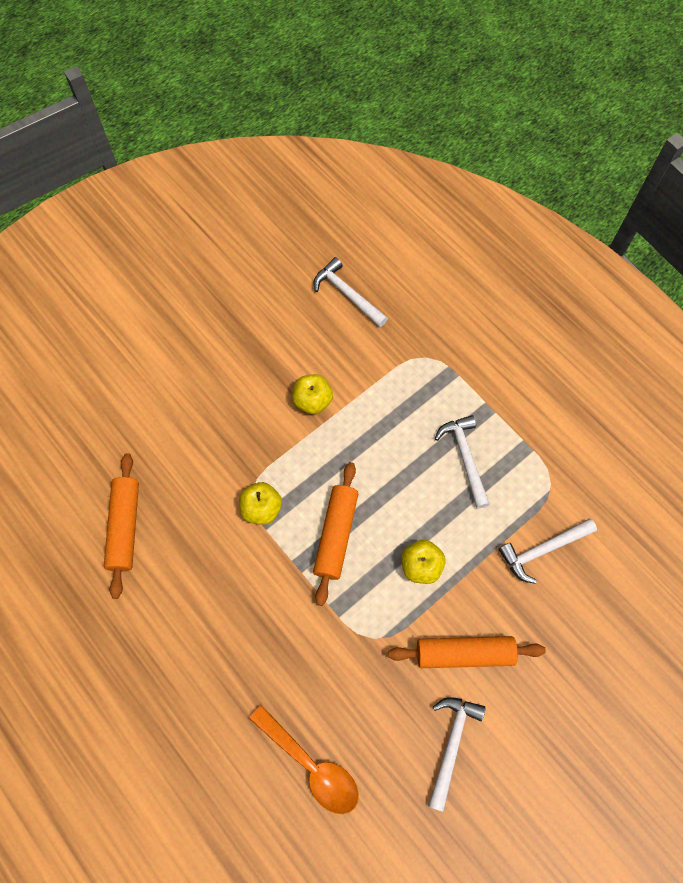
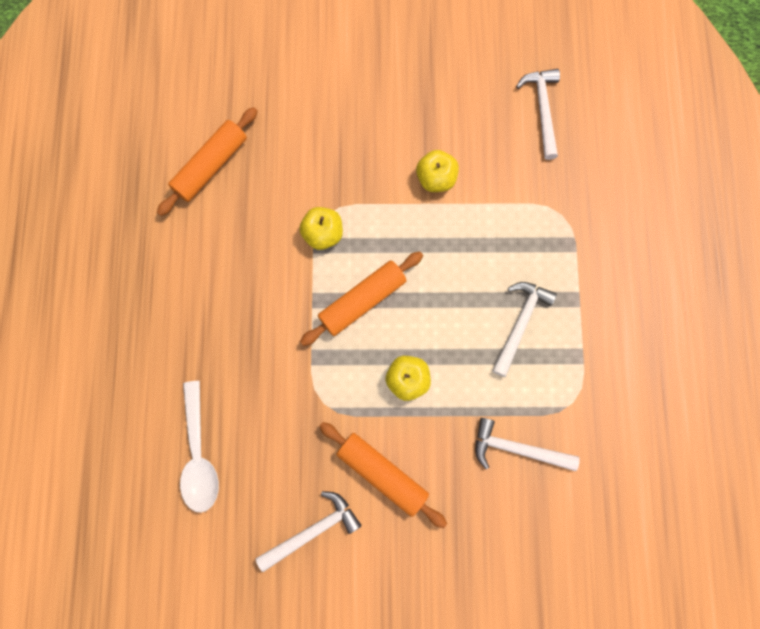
camera: 40 degrees right, 10 degrees up
(311, 765) = (199, 455): orange spoon -> white spoon

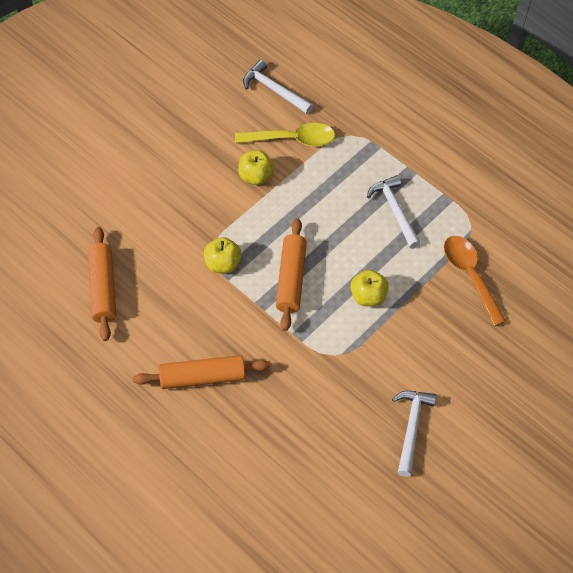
camera: 50 degrees left, 20 degrees down
(199, 455) = (294, 455): white spoon -> none
(382, 473) = (413, 359): orange rolling pin -> orange rolling pin (202, 377)
(506, 172) = (292, 139): none -> yellow spoon
(517, 448) = (470, 276): white hammer -> orange spoon

